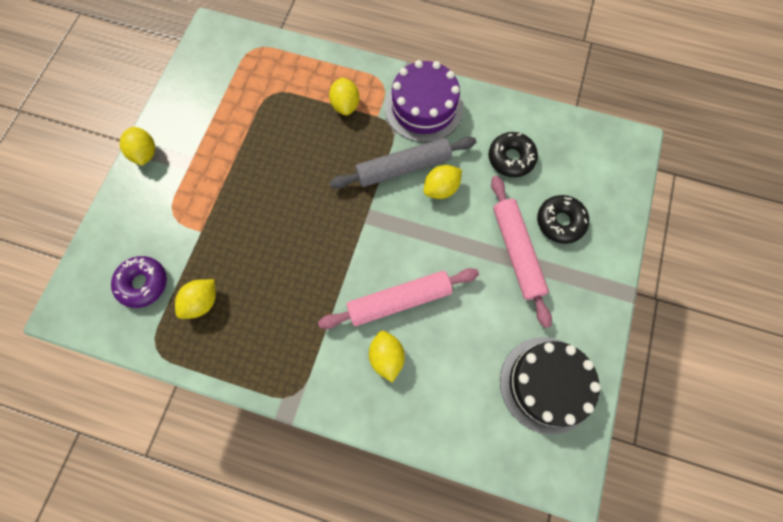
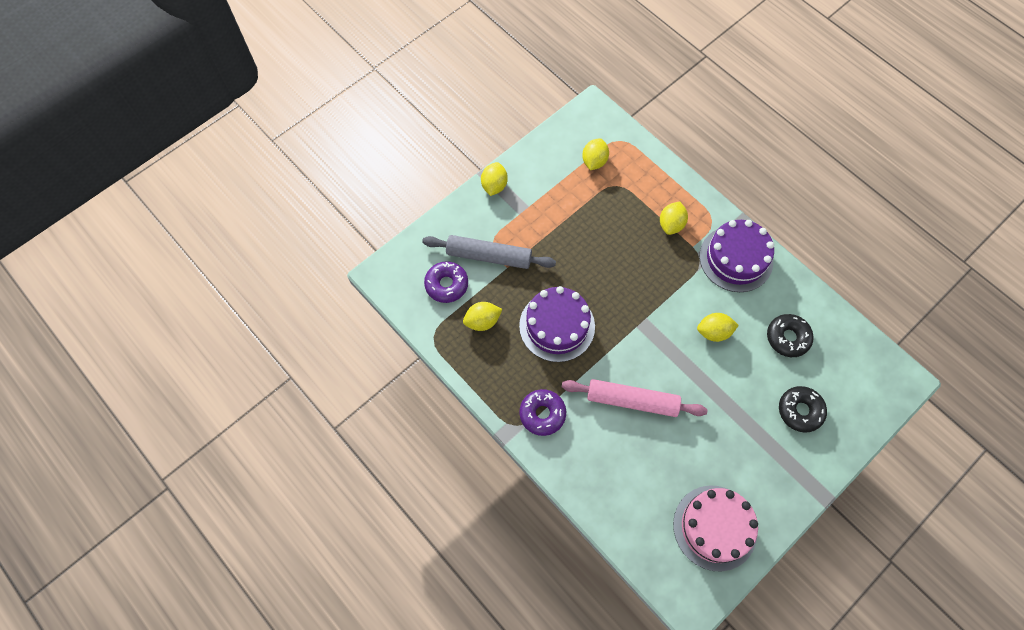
camera: 30 degrees right, 5 degrees down
(284, 265) = (557, 326): none -> purple cake
(315, 366) = (542, 414): none -> purple donut
(386, 357) = (599, 437): yellow lemon -> yellow lemon (594, 161)
(403, 168) = (691, 299): grey rolling pin -> grey rolling pin (489, 256)
(517, 252) = (749, 415): pink rolling pin -> none
(546, 384) = (715, 527): black cake -> pink cake

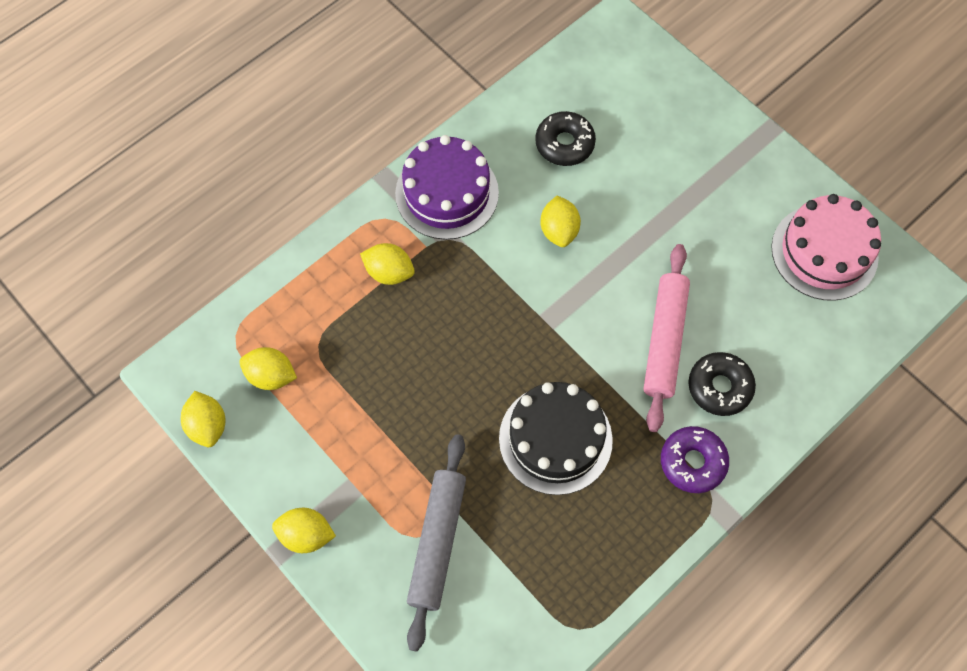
camera: 90 degrees left, 0 degrees up
(446, 285) = (488, 610): purple donut -> none
(482, 321) = (550, 551): yellow lemon -> yellow lemon (208, 425)
(557, 326) = (555, 439): purple cake -> black cake
(800, 411) = (664, 141): black donut -> black donut (719, 387)

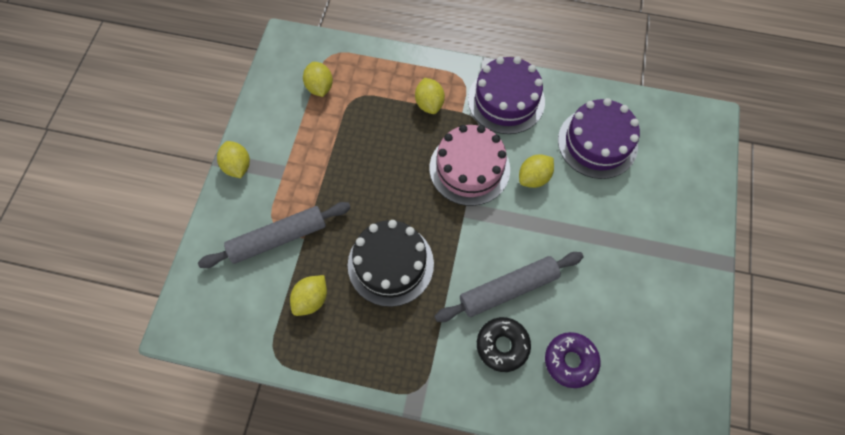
camera: 55 degrees right, 0 degrees up
(208, 425) = (269, 77): yellow lemon -> yellow lemon (311, 299)
(564, 144) = (597, 143): black donut -> purple cake
(665, 341) = (508, 289): pink rolling pin -> grey rolling pin
(692, 462) = (435, 360): purple donut -> purple donut (570, 361)
(824, 252) = (662, 357): pink cake -> pink cake (469, 168)

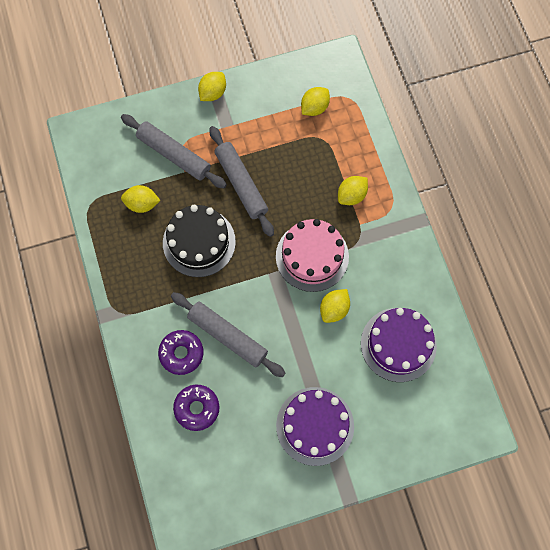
camera: 60 degrees right, 5 degrees up
(354, 192) = (241, 184): none -> grey rolling pin
(502, 345) = (181, 353): black donut -> purple donut
(506, 100) = (393, 252): purple cake -> purple cake (315, 426)
(534, 177) = (334, 309): yellow lemon -> yellow lemon turned 75 degrees counterclockwise

